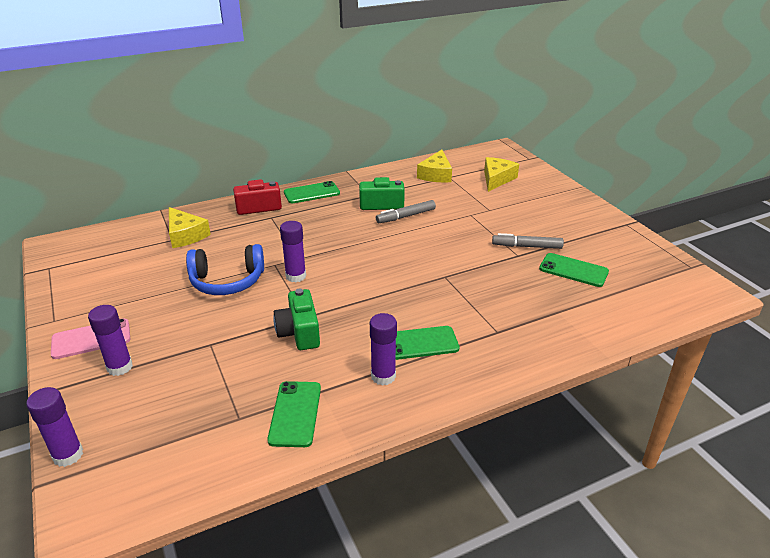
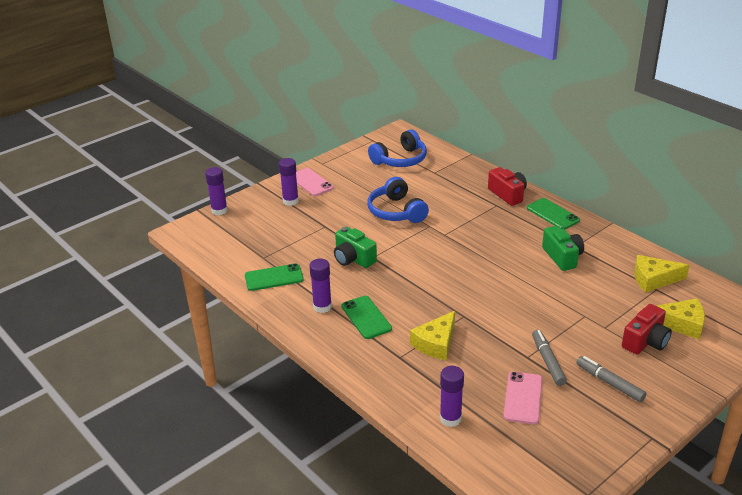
camera: 75 degrees right, 0 degrees up
(119, 256) = (400, 160): none -> blue headphones
(185, 235) = (443, 175): yellow cheese -> yellow cheese (436, 343)
(296, 276) = (419, 239): purple glue stick -> purple glue stick (450, 418)
(299, 332) = (353, 259): green camera -> green camera turned 105 degrees counterclockwise
(406, 216) = (550, 275): grey marker -> grey marker (609, 383)
(513, 198) = (645, 341): none -> red camera
(573, 270) = (523, 398): green phone -> pink phone

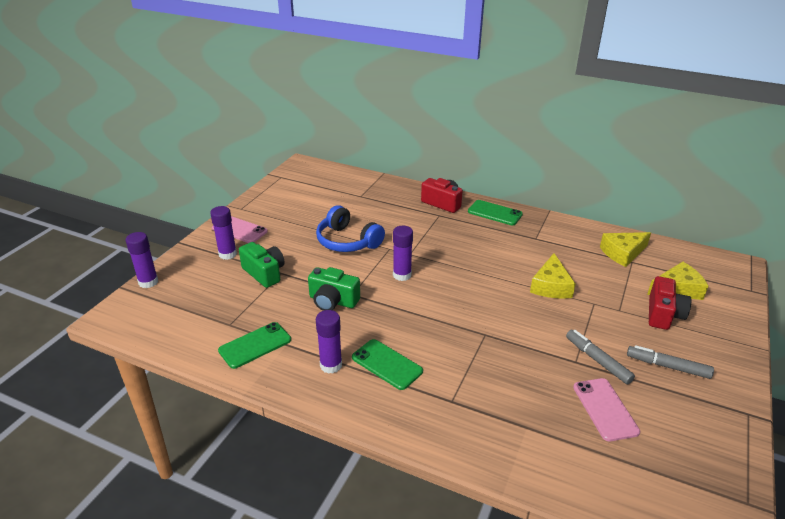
camera: 25 degrees left, 0 degrees up
(400, 160) = (320, 190): blue headphones -> none
(436, 343) = (478, 373): yellow cheese -> yellow cheese (551, 286)
(450, 418) = (553, 459): purple glue stick -> purple glue stick (402, 275)
(562, 257) = (532, 251): green camera -> green camera (264, 273)

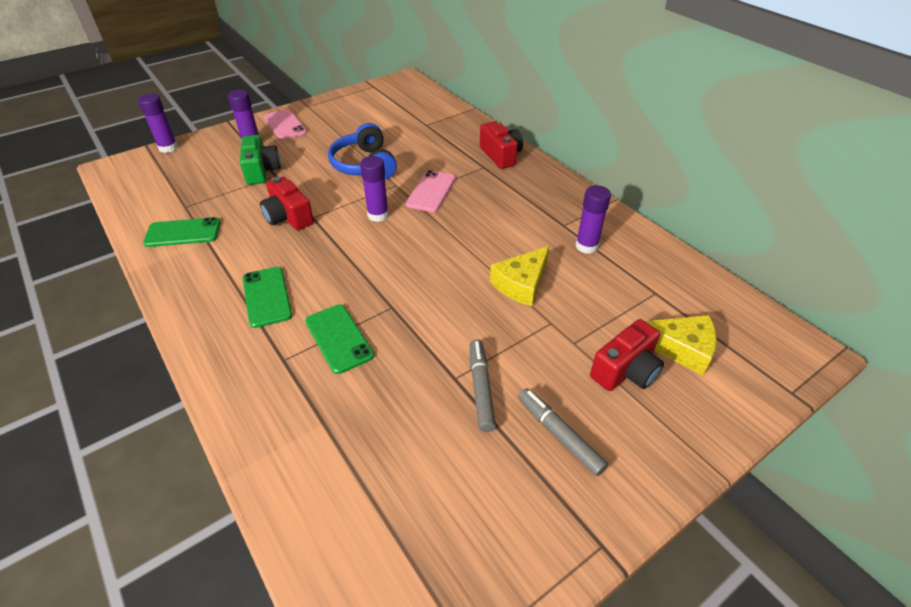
camera: 30 degrees right, 10 degrees up
(331, 365) = (220, 276): purple glue stick -> purple glue stick (586, 246)
(333, 301) = (288, 217): green camera -> red camera
(494, 213) = (547, 183): green phone -> green phone (339, 338)
(605, 409) = (427, 446): pink phone -> pink phone (431, 191)
(623, 253) = (654, 278): yellow cheese -> none

